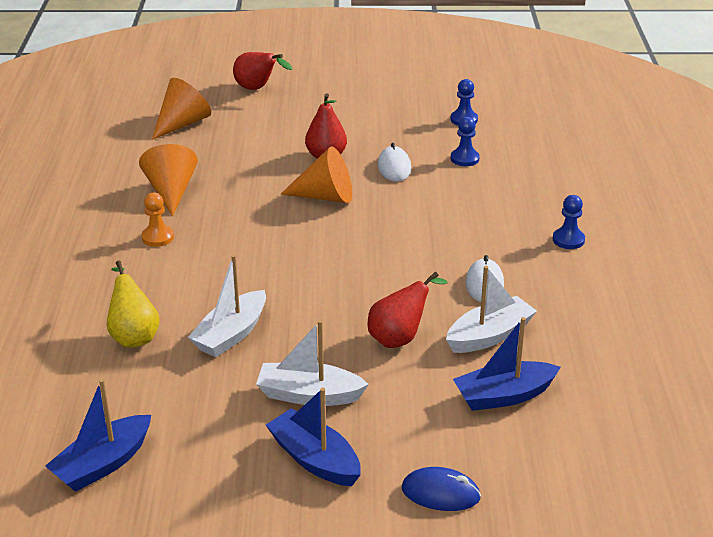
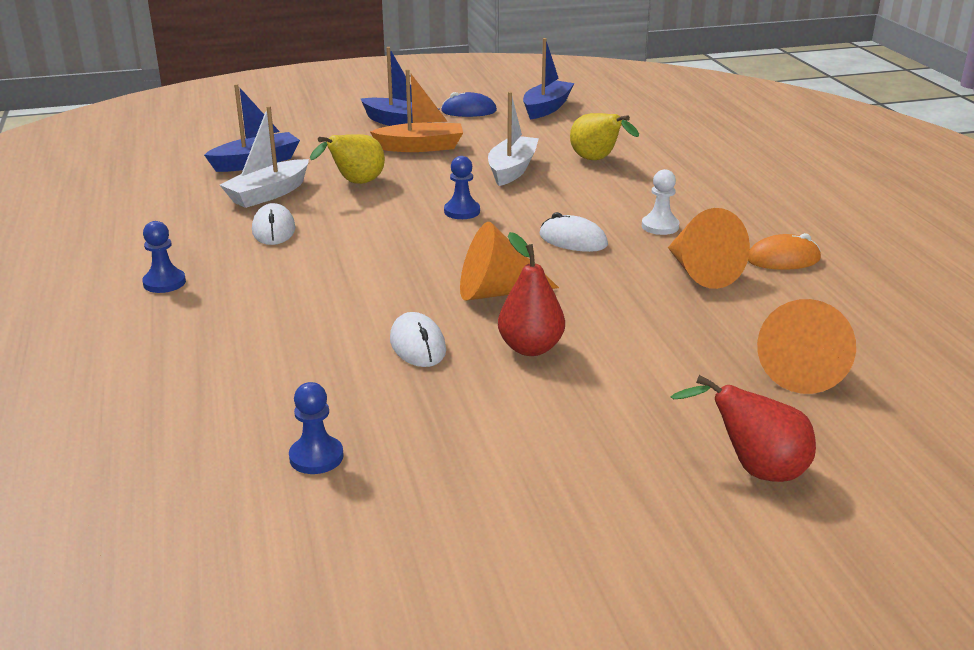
camera: 165 degrees right, 5 degrees down
(100, 193) = (783, 259): none -> orange mouse
(157, 237) = (660, 226): orange pawn -> white pawn
(239, 234) = (573, 240): none -> white mouse
(309, 395) = (421, 147): white boat -> orange boat
(400, 338) = (355, 184): red pear -> yellow pear
(440, 493) = (304, 120): blue mouse -> blue mouse (469, 111)
(464, 159) = (308, 375): blue pawn -> blue pawn (462, 211)

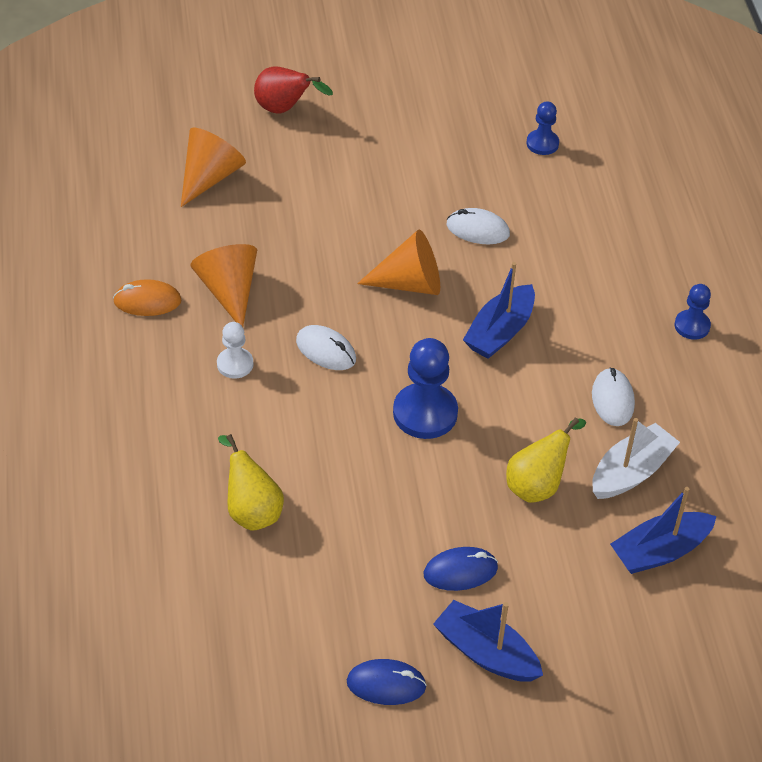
camera: 175 degrees left, 20 degrees up
(417, 345) = (477, 229): white mouse -> white mouse turned 60 degrees counterclockwise
(421, 147) = (460, 571): orange boat -> blue mouse
(462, 211) = (425, 413): blue pawn -> blue pawn, size x1.74
(512, 170) = (357, 498): white boat -> none
(530, 348) = (395, 218): red pear -> none
(546, 108) = (272, 682): blue boat -> blue boat (500, 332)

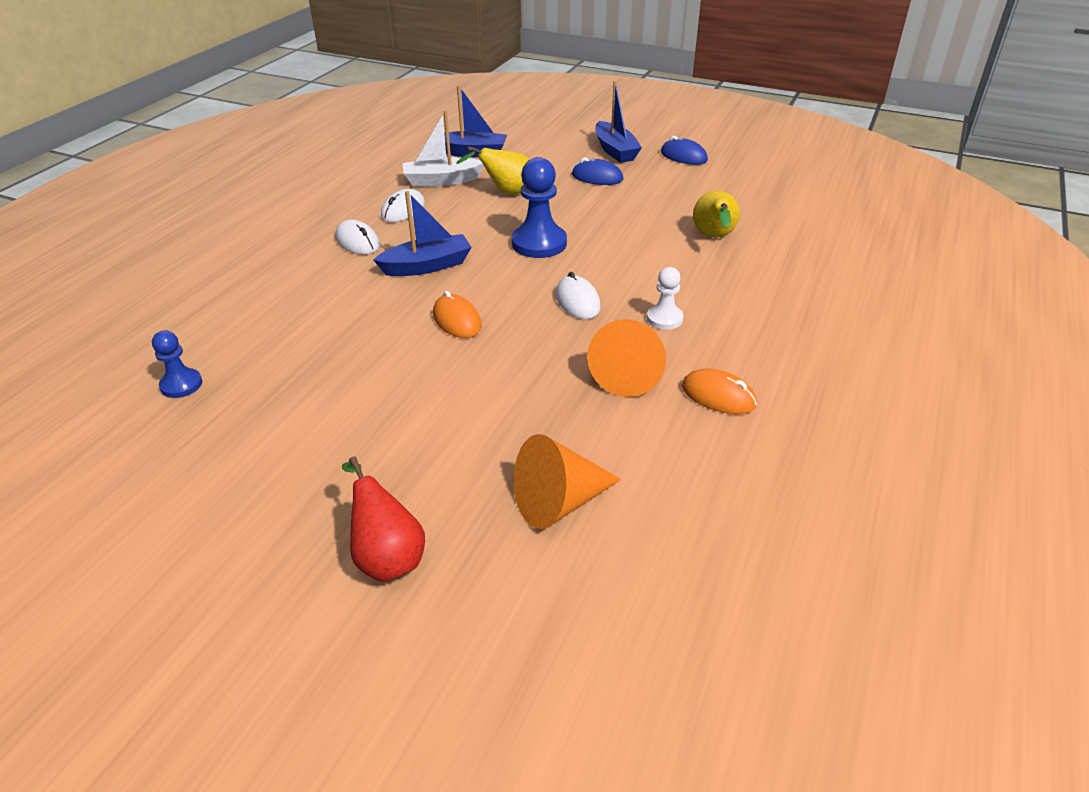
camera: 145 degrees left, 10 degrees down
(409, 283) = (457, 320): orange cone -> orange mouse
(477, 229) = (347, 337): white mouse -> white mouse (357, 241)
(692, 326) = (291, 224): blue pawn -> none

